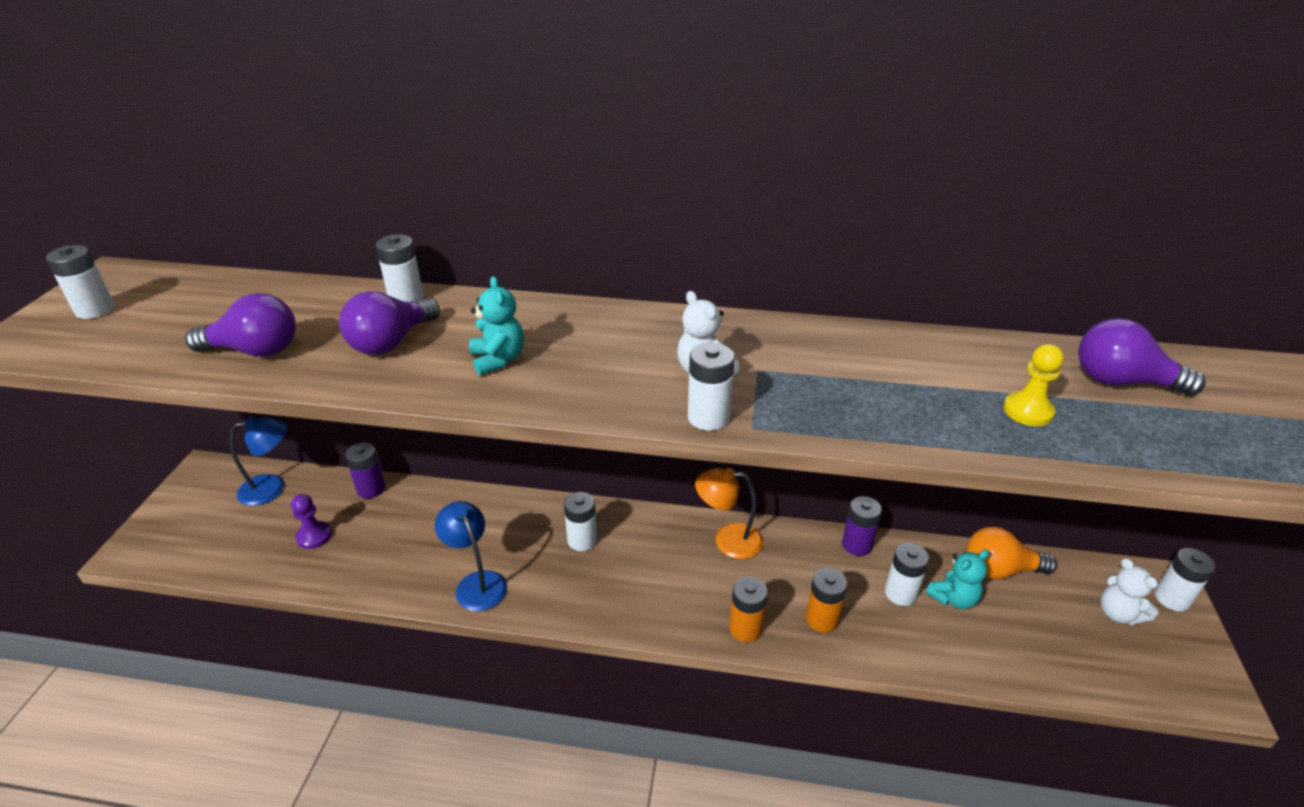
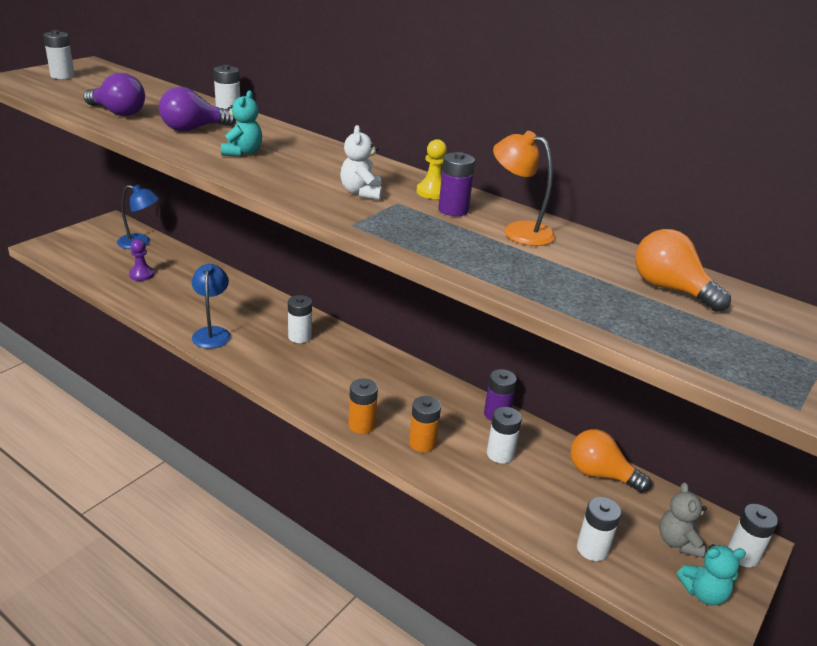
camera: 25 degrees right, 5 degrees down
(371, 489) = (196, 263): purple battery -> purple battery (453, 210)
(708, 417) = (330, 212): white battery -> white battery (592, 549)
(728, 540) = (400, 374): orange lamp -> orange lamp (519, 231)
(953, 598) = (540, 474): turquoise teddy bear -> turquoise teddy bear (703, 593)
(1028, 411) = (563, 278): yellow pawn -> yellow pawn (432, 192)
(1118, 613) = (677, 542): white teddy bear -> grey teddy bear
(1122, 382) = (670, 289): purple light bulb -> orange light bulb

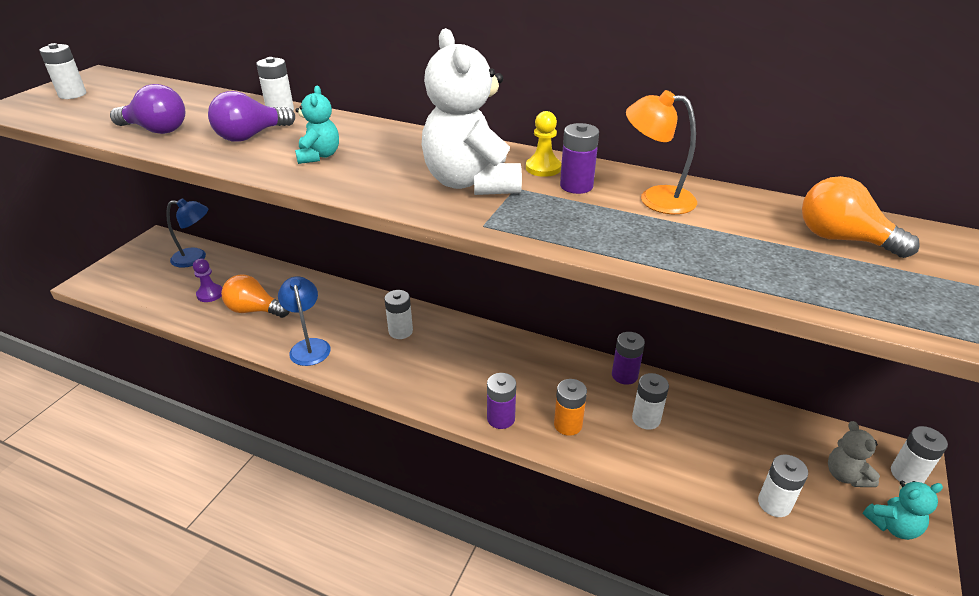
camera: 10 degrees left, 5 degrees up
(361, 193) = (471, 183): white teddy bear -> white teddy bear, size x1.99
(361, 425) = (501, 418): orange battery -> purple battery
(600, 474) = (746, 418): orange light bulb -> orange light bulb (254, 310)

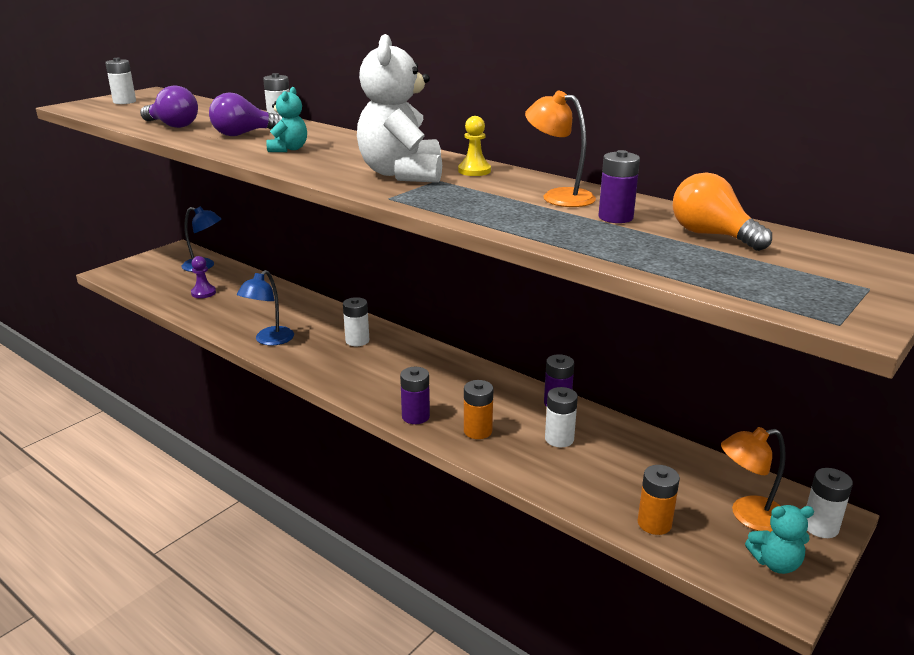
camera: 15 degrees right, 10 degrees down
(254, 310) = (235, 309): orange light bulb -> none
(309, 346) = (269, 340): blue lamp -> blue lamp turned 150 degrees counterclockwise
(576, 186) = (493, 183): purple battery -> purple battery (615, 217)
(774, 503) = (654, 523): white battery -> orange battery
(845, 475) = (748, 516): grey teddy bear -> orange lamp

